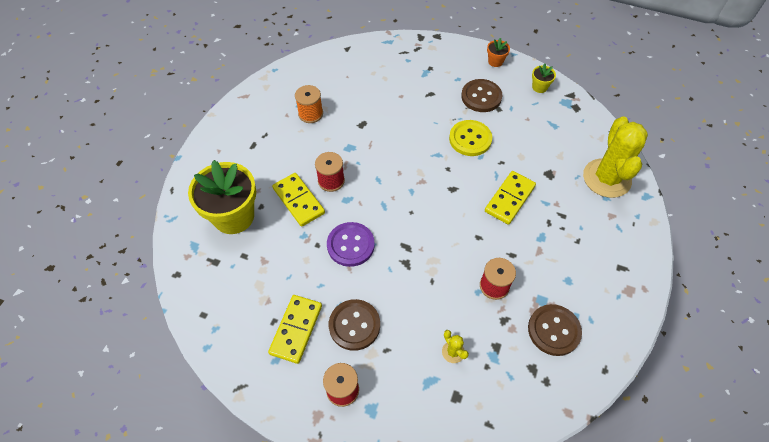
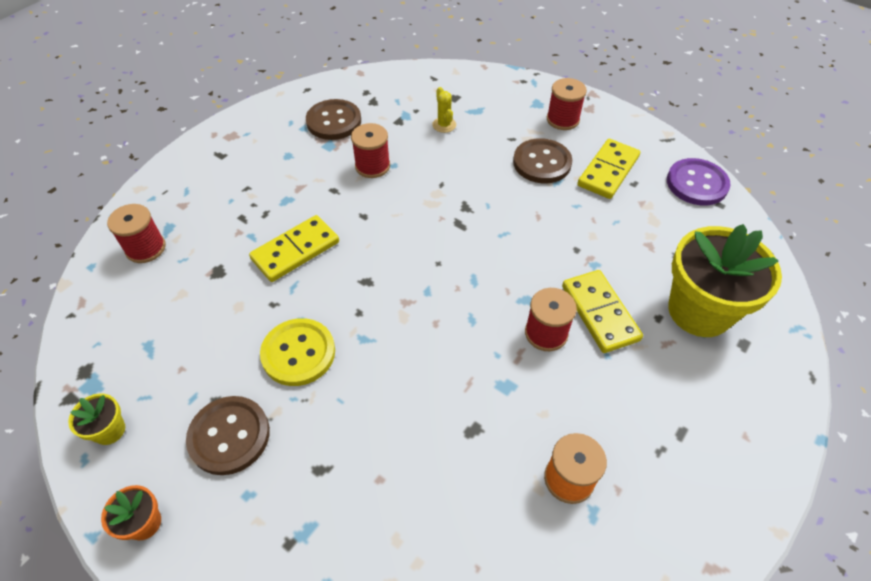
camera: 165 degrees left, 5 degrees down
(350, 245) = (531, 240): purple button -> purple button (696, 183)
(606, 178) = (146, 248): yellow cactus -> red spool

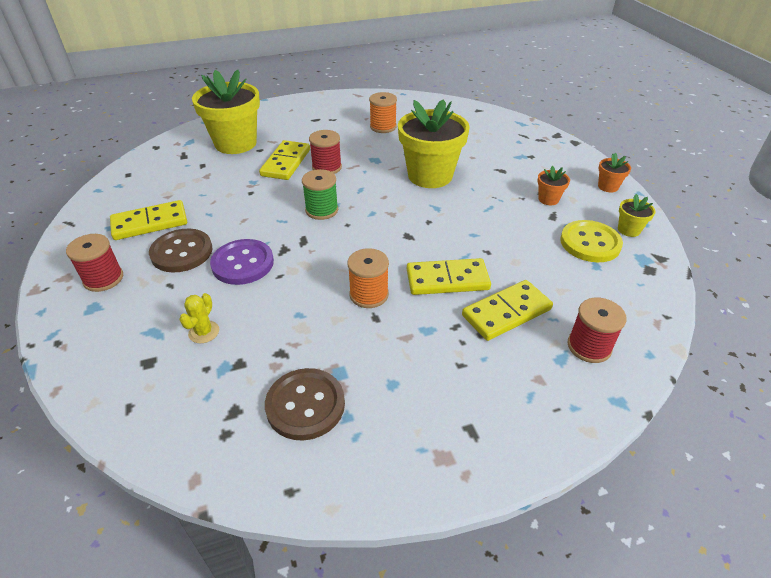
camera: 145 degrees left, 10 degrees down
(227, 245) = (506, 312): none -> yellow domino
(229, 436) = (548, 199): brown button -> orange flower pot
(298, 353) = (485, 217): yellow button -> yellow button (590, 243)
(354, 204) = (369, 294): none -> orange spool
(372, 166) = (318, 323): red spool -> none
(410, 394) = (430, 176): none -> yellow flower pot
(480, 266) = (322, 210): none -> green spool
(696, 183) = (115, 189): purple button -> purple button (243, 263)

